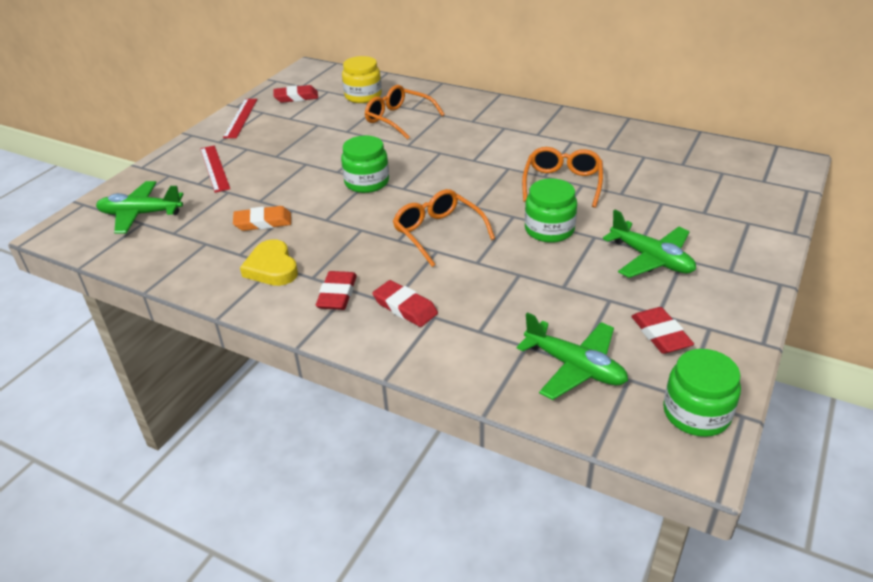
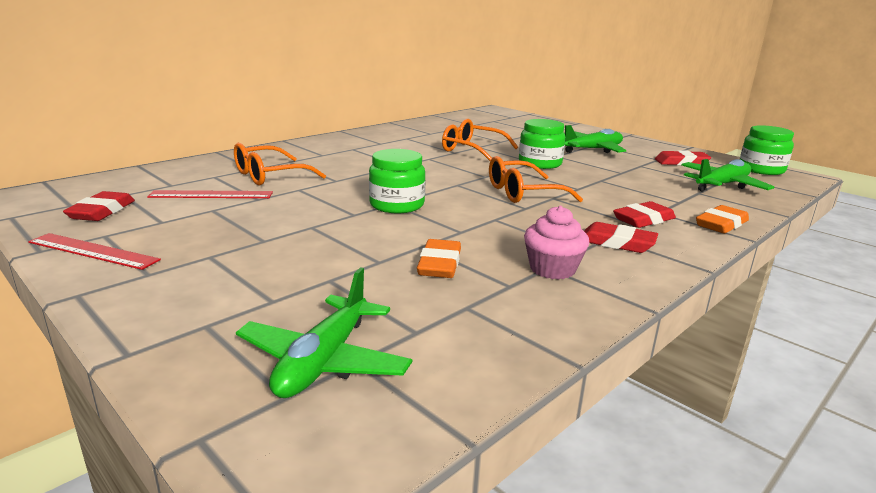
camera: 75 degrees left, 15 degrees down
(214, 168) = (239, 284): red ruler -> red ruler (211, 194)
(272, 268) = (552, 269): yellow heart -> pink cupcake
(363, 96) = (178, 181): yellow jar -> none
(421, 359) = (721, 224): none -> orange eraser

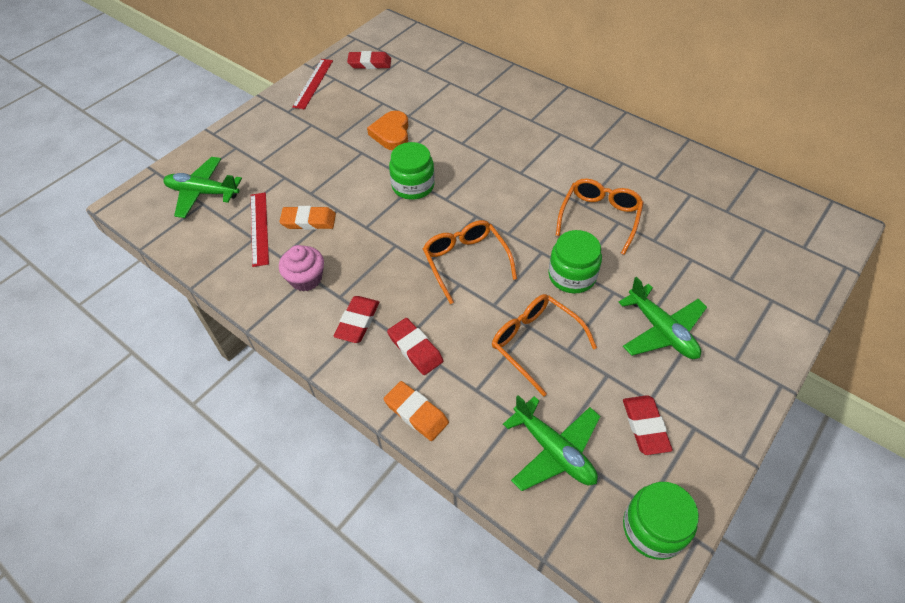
camera: 85 degrees right, 30 degrees up
(211, 194) = (410, 93): red ruler -> red ruler (259, 228)
(270, 176) = (460, 107): orange glasses -> orange glasses (535, 343)
(287, 209) = (391, 134): none -> orange heart

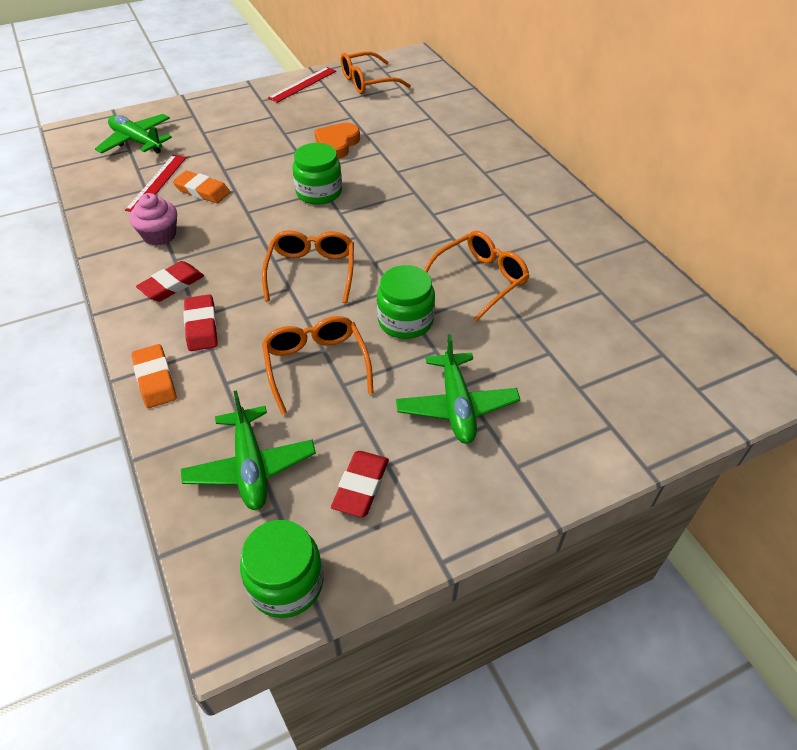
camera: 25 degrees right, 5 degrees down
(369, 63) = (367, 82): red eraser -> orange glasses

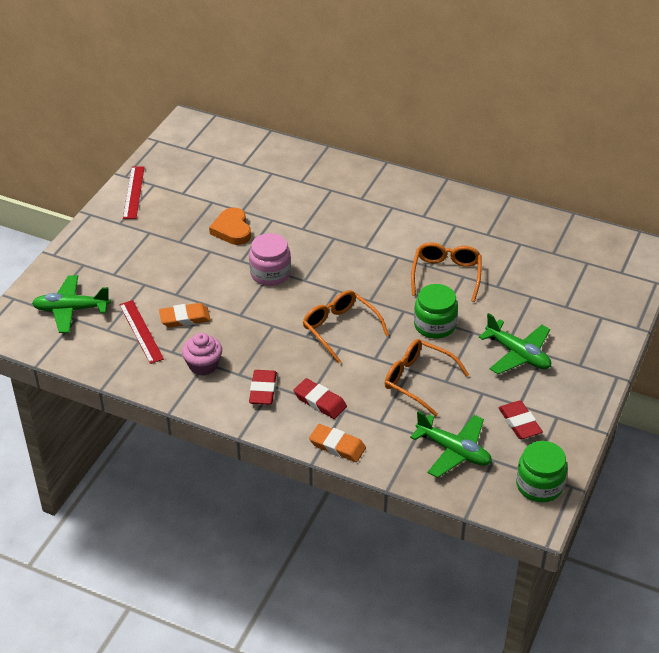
camera: 40 degrees left, 5 degrees down
(319, 192) = (270, 273): green jar -> pink jar
(367, 82) = (183, 165): orange glasses -> none

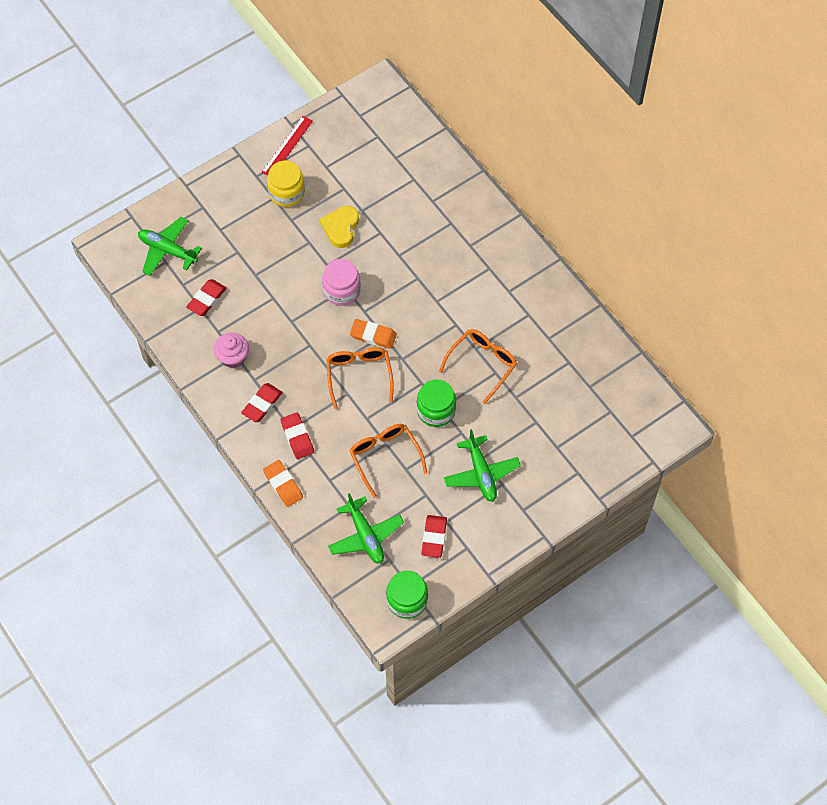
camera: 30 degrees right, 20 degrees up
(141, 331) = (206, 299): red ruler -> red eraser
(159, 224) = (286, 192): none -> yellow jar
(185, 318) = (247, 303): orange eraser -> orange eraser (373, 335)
(232, 230) = (341, 228): orange heart -> yellow heart

